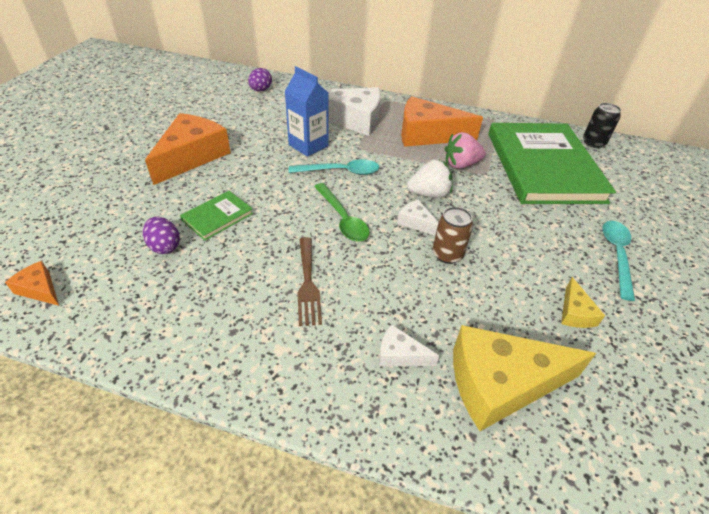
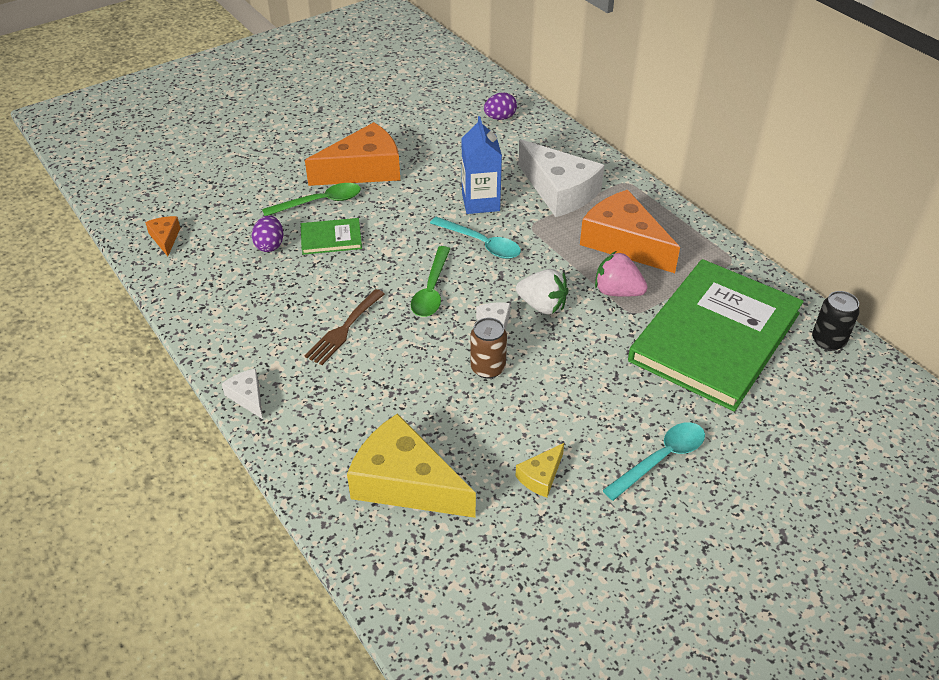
camera: 40 degrees right, 0 degrees up
(177, 193) = (320, 202): none -> green spoon
(400, 354) = (354, 418): white cheese -> white cheese (248, 397)

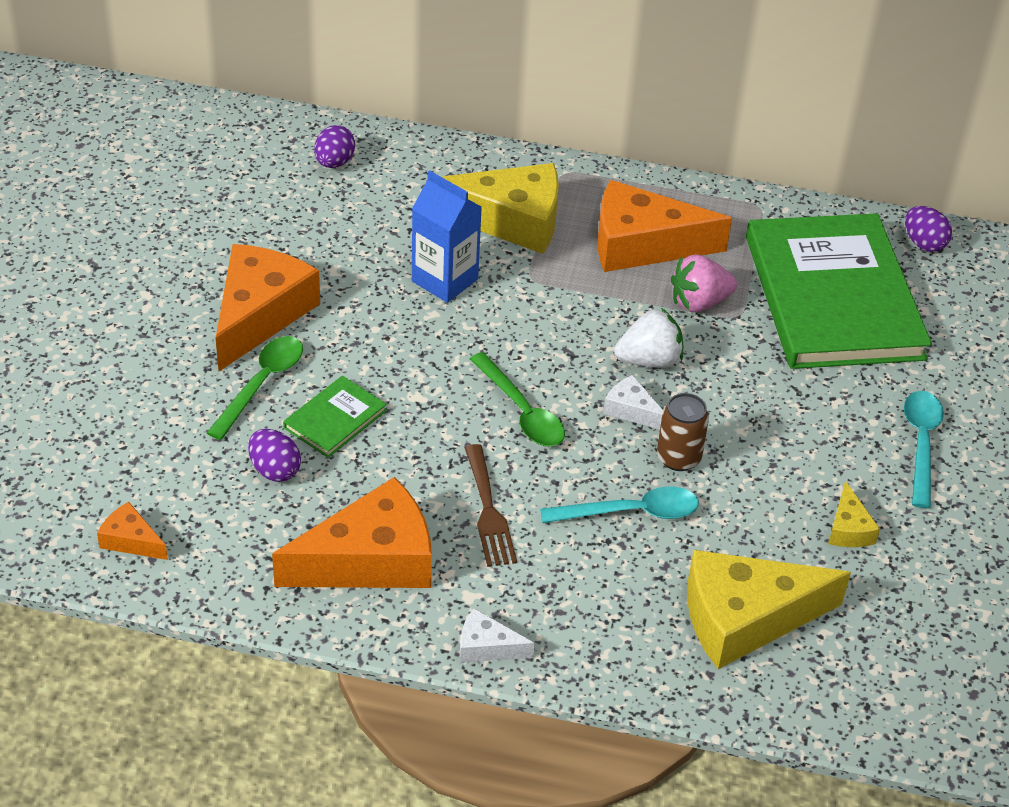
camera: 45 degrees left, 0 degrees up
(254, 315) = (370, 560): none -> orange cheese
(481, 244) = (506, 328): turquoise spoon -> turquoise spoon (630, 512)
(559, 191) = (510, 220): white cheese -> yellow cheese
(828, 341) = (923, 243): black can -> purple egg

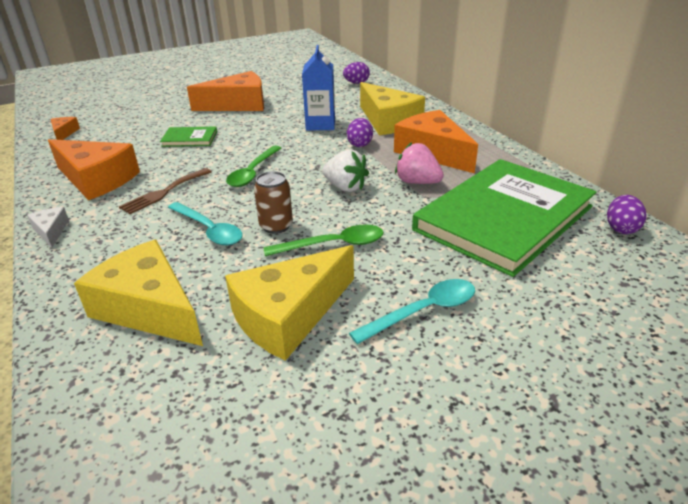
camera: 55 degrees right, 10 degrees down
(262, 384) = (194, 119): green spoon -> green spoon (333, 245)
(275, 470) = (139, 140): purple egg -> purple egg (360, 144)
(631, 410) = (296, 198): white cheese -> none
(848, 528) = (289, 315): yellow cheese -> yellow cheese, size x2.19

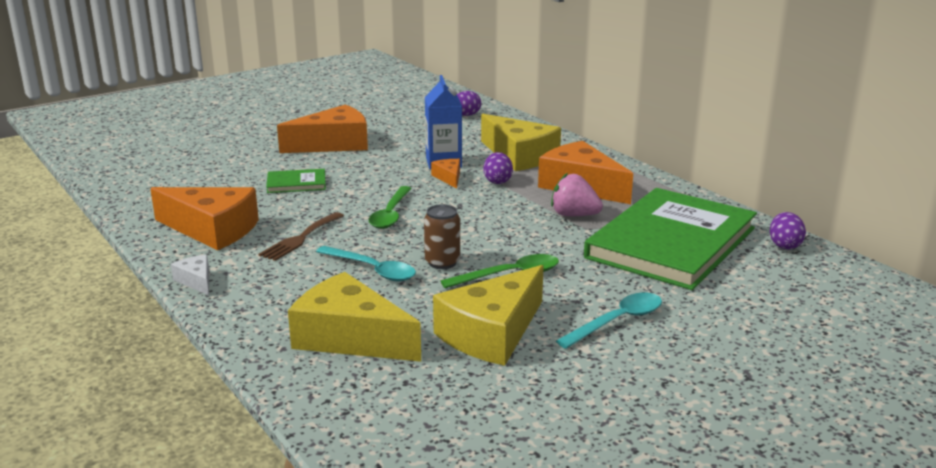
camera: 10 degrees left, 10 degrees down
(64, 133) = (135, 183): orange cheese -> orange cheese (449, 178)
(345, 187) = (499, 224): white strawberry -> none

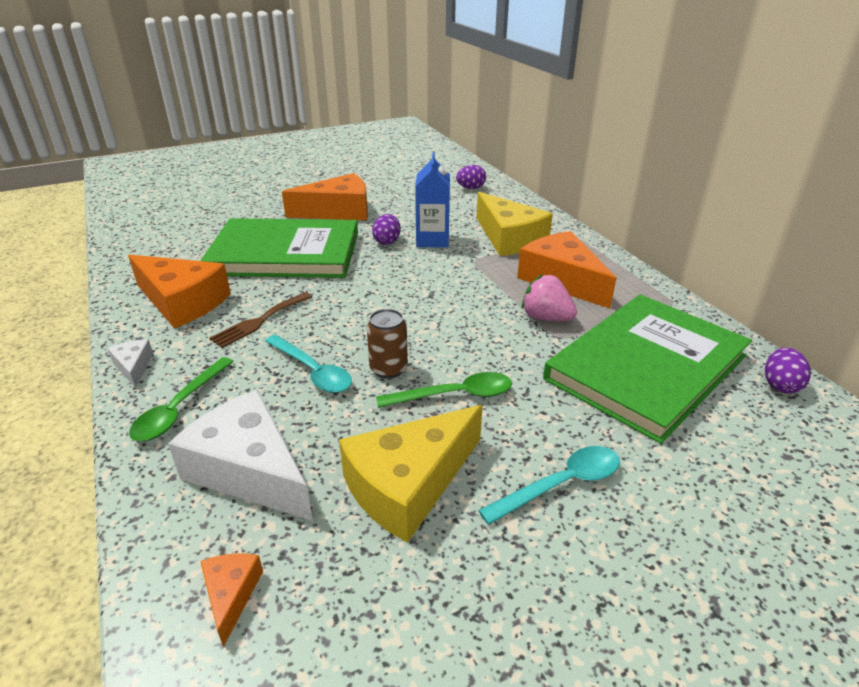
camera: 10 degrees right, 10 degrees up
(296, 183) = (285, 253): green book -> green book, size x2.45
(350, 337) = (249, 470): yellow cheese -> white cheese
(391, 214) = (359, 299): green spoon -> green spoon (180, 408)
(449, 178) = (431, 259): orange cheese -> orange cheese (231, 595)
(497, 181) = (478, 267): purple egg -> purple egg (387, 241)

